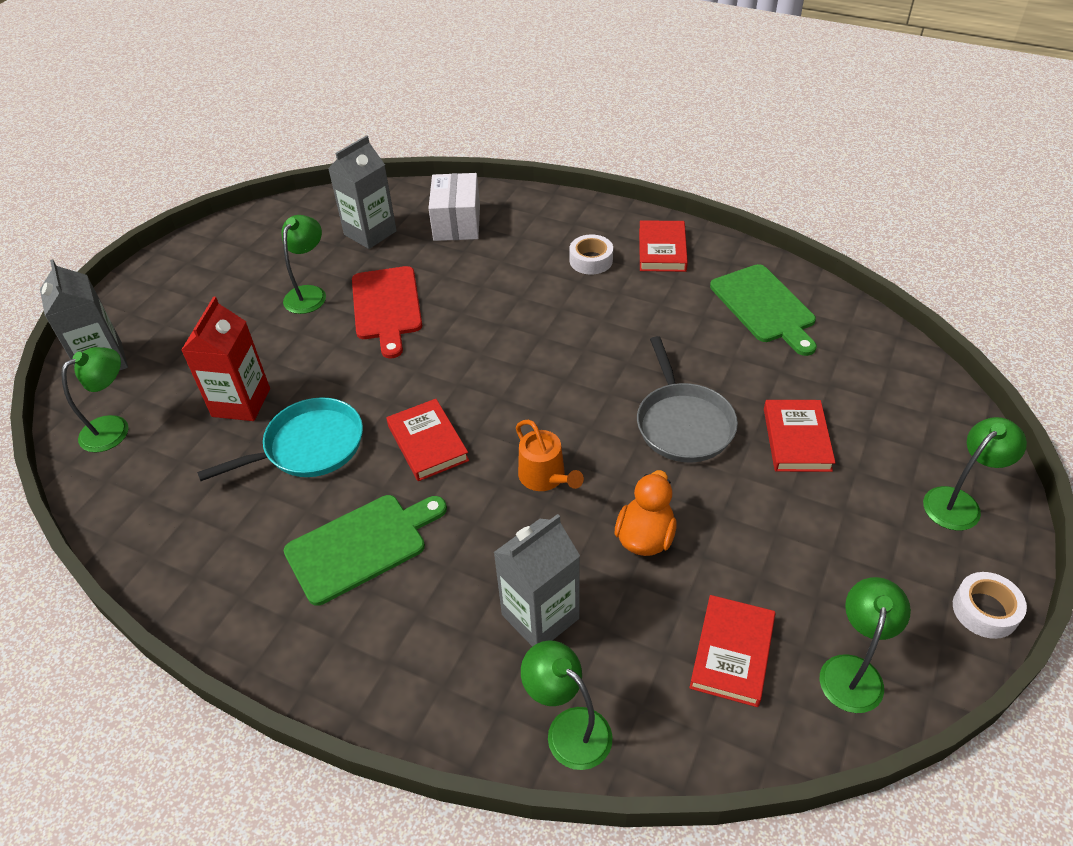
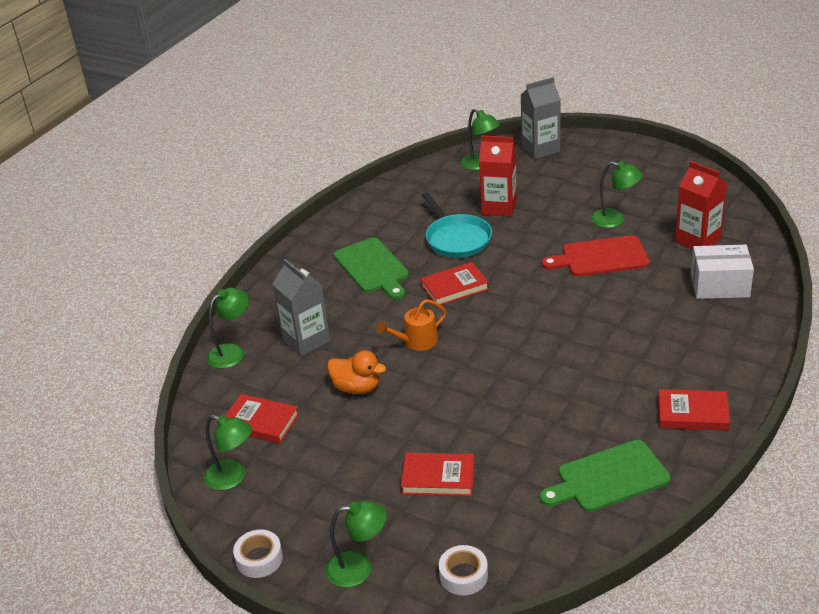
camera: 95 degrees right, 10 degrees down
(370, 233) = (697, 240): grey carton -> red carton
(591, 260) = (671, 366): white tape -> white tape (463, 575)
(683, 423) = (461, 413): grey pan -> none
(959, 502) = (359, 568): green lamp -> green lamp turned 60 degrees counterclockwise

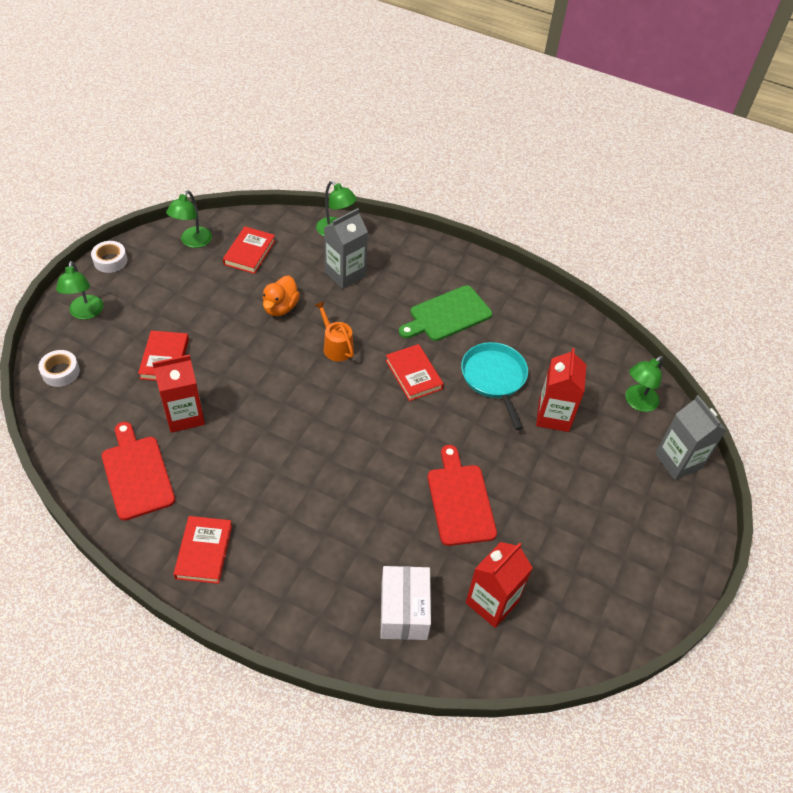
camera: 80 degrees right, 15 degrees up
(456, 238) = (494, 378): turquoise pan -> turquoise pan turned 105 degrees clockwise
(522, 449) = (184, 415): none -> red carton
(608, 478) = (137, 474): green cutting board -> red cutting board
(615, 220) = (532, 522): green lamp -> none

